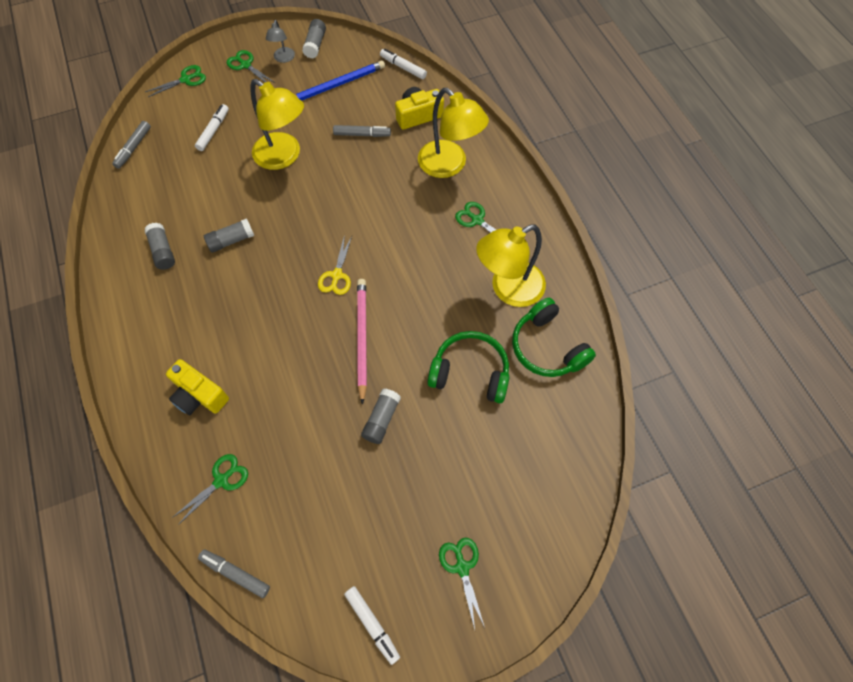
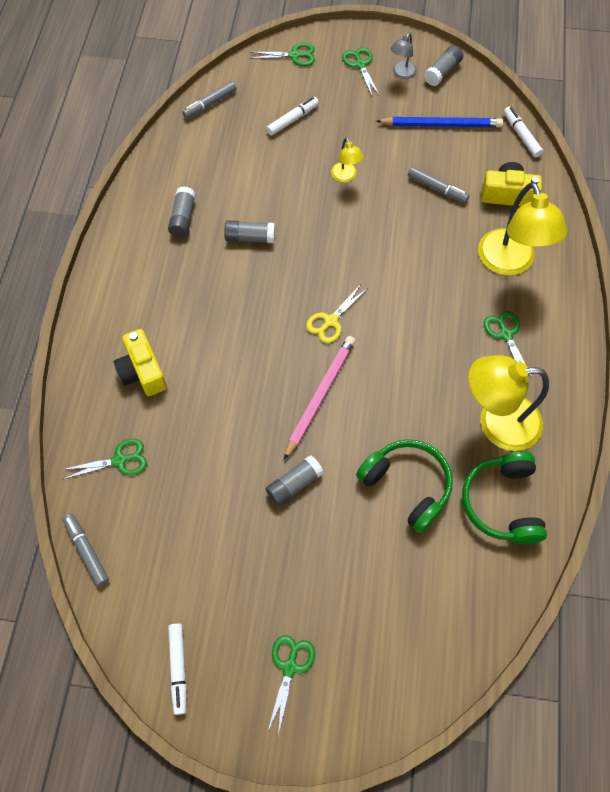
camera: 30 degrees right, 0 degrees up
(284, 157) = (346, 176): yellow lamp -> yellow lamp, size x0.48

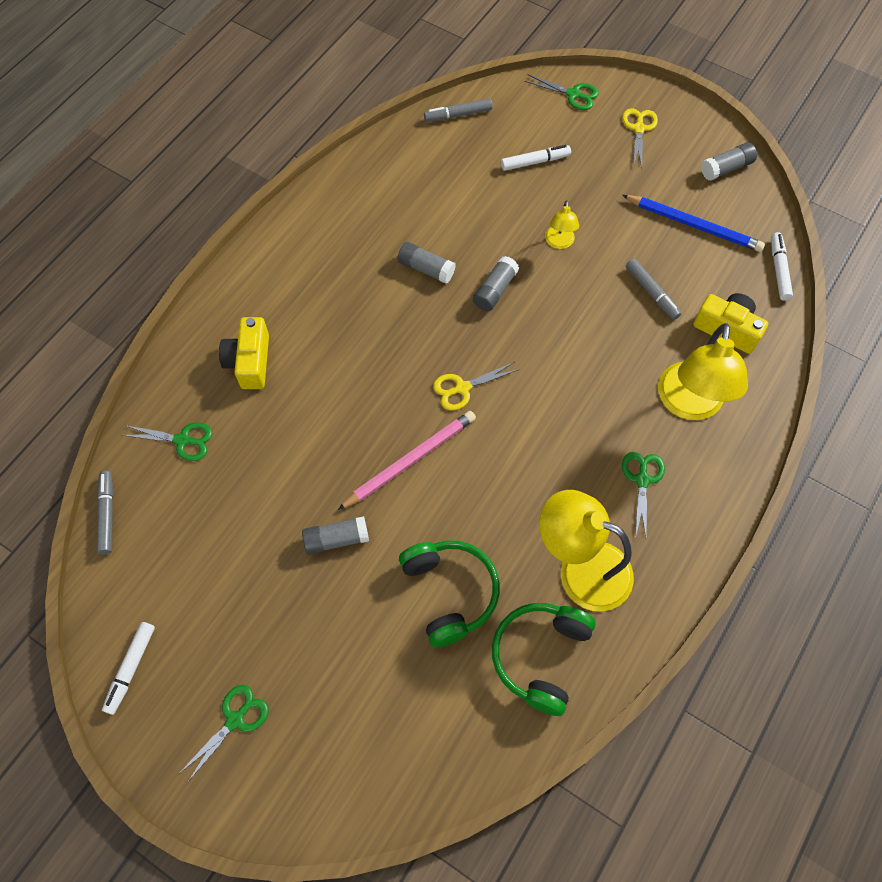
camera: 25 degrees right, 0 degrees up
(183, 218) = (369, 222): grey glue stick -> grey glue stick (495, 290)
(360, 65) = (639, 128): green scissors -> yellow scissors
(401, 73) = (679, 154): grey lamp -> none

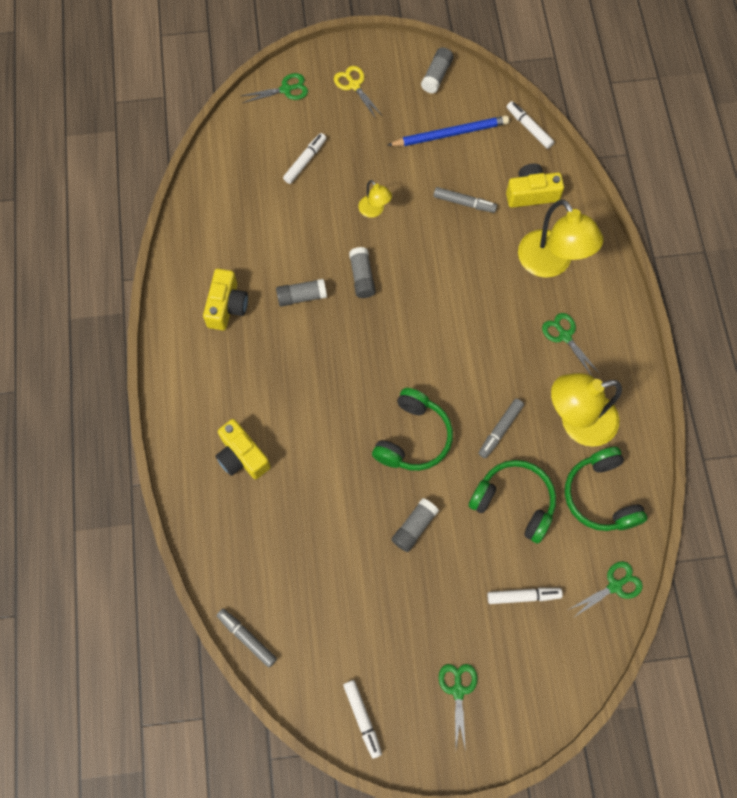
camera: 40 degrees left, 5 degrees up
(182, 440) = (249, 547): green scissors -> green scissors (615, 586)
(355, 232) = (227, 306): none -> yellow camera
(377, 686) = (523, 596): none -> white marker
(410, 460) = (413, 437): pink pencil -> green headphones
(458, 115) = (218, 163): grey marker -> grey marker (500, 430)
(462, 388) = (402, 362): yellow scissors -> none

